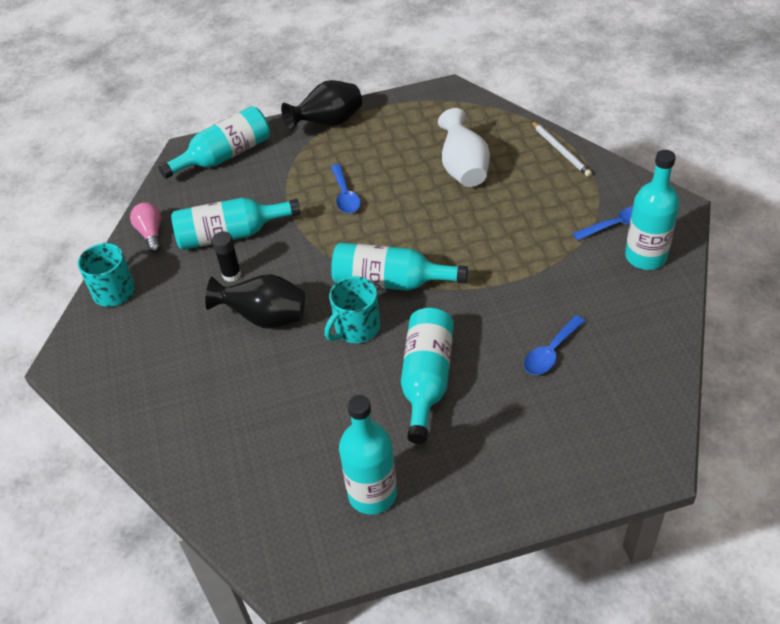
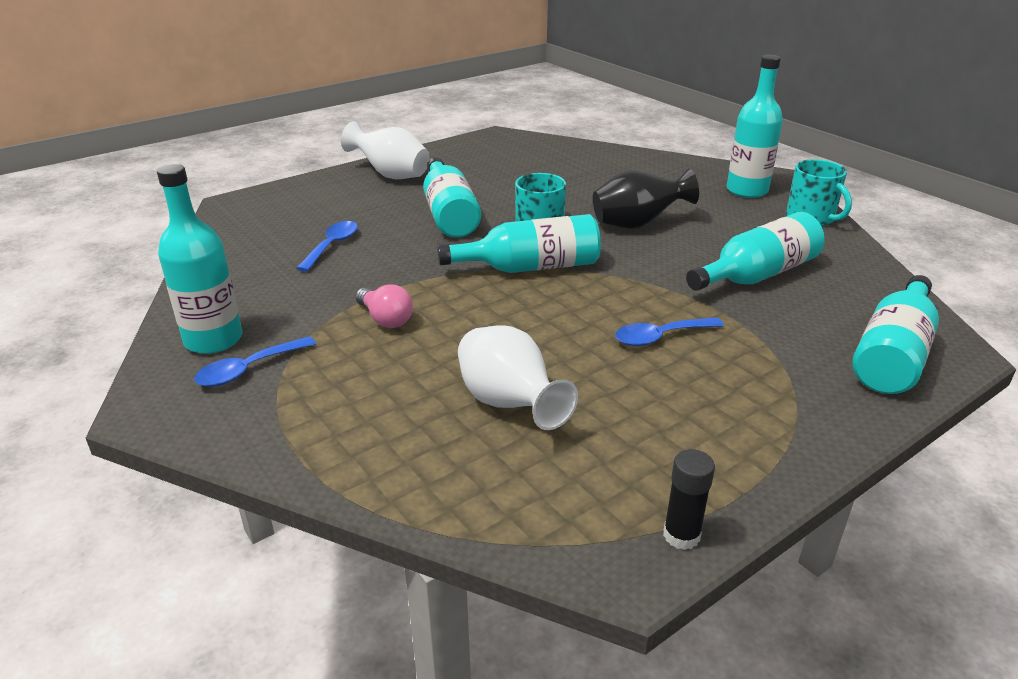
camera: 155 degrees right, 15 degrees down
(151, 234) = (849, 261): pink light bulb -> pink light bulb (385, 319)
(231, 274) = (710, 246): black glue stick -> black glue stick (681, 535)
(328, 123) = (799, 438): black vase -> none
(345, 196) = (660, 337): blue spoon -> blue spoon turned 75 degrees counterclockwise
(372, 494) = (460, 164): turquoise bottle -> turquoise bottle (747, 190)
(464, 486) = (391, 175): none -> white vase
(560, 150) = (347, 469): white pencil -> none

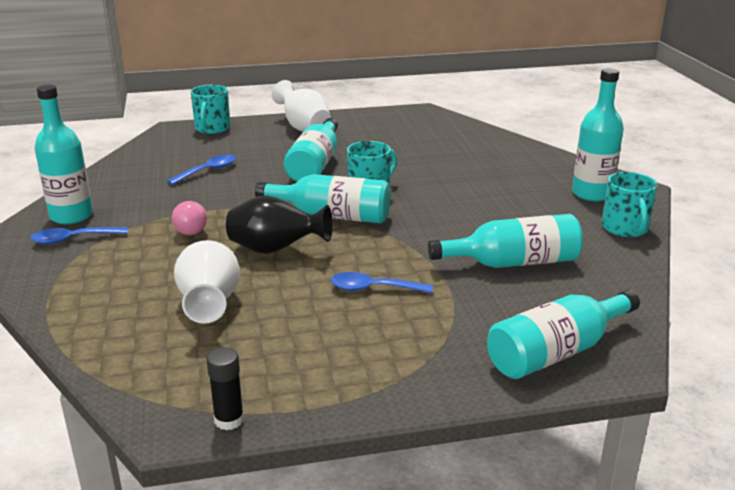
camera: 25 degrees right, 5 degrees down
(282, 194) = (212, 128): none -> turquoise mug
(637, 224) = (457, 202): black vase -> black vase (275, 250)

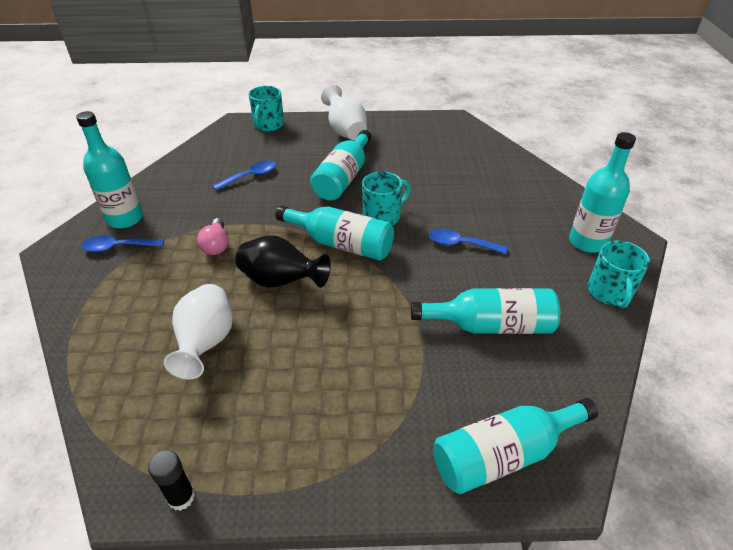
camera: 10 degrees right, 15 degrees up
(373, 289) = (353, 343): blue spoon -> blue spoon (461, 244)

